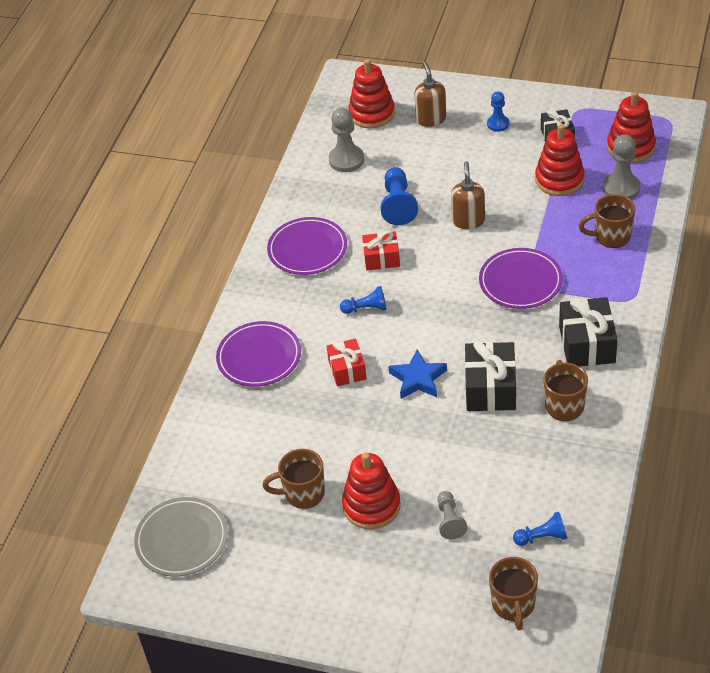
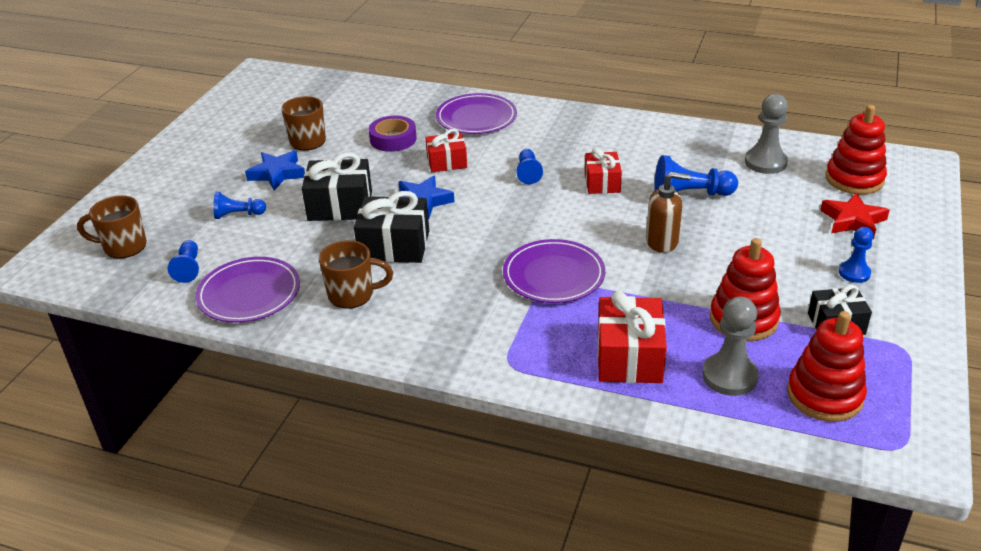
camera: 90 degrees right, 10 degrees down
(182, 539) = (288, 90): grey plate -> none
(301, 419) = (393, 139): none -> purple tape
(307, 249) = (620, 140): purple plate -> purple plate (249, 293)
(371, 506) = (277, 174): red stacking toy -> blue star
(431, 119) = (853, 221): brown soap dispenser -> red star
(449, 520) = (238, 215): grey pawn -> blue pawn
(587, 344) = (440, 319): black gift -> black gift (340, 206)
(611, 236) = (629, 357): brown mug -> red gift

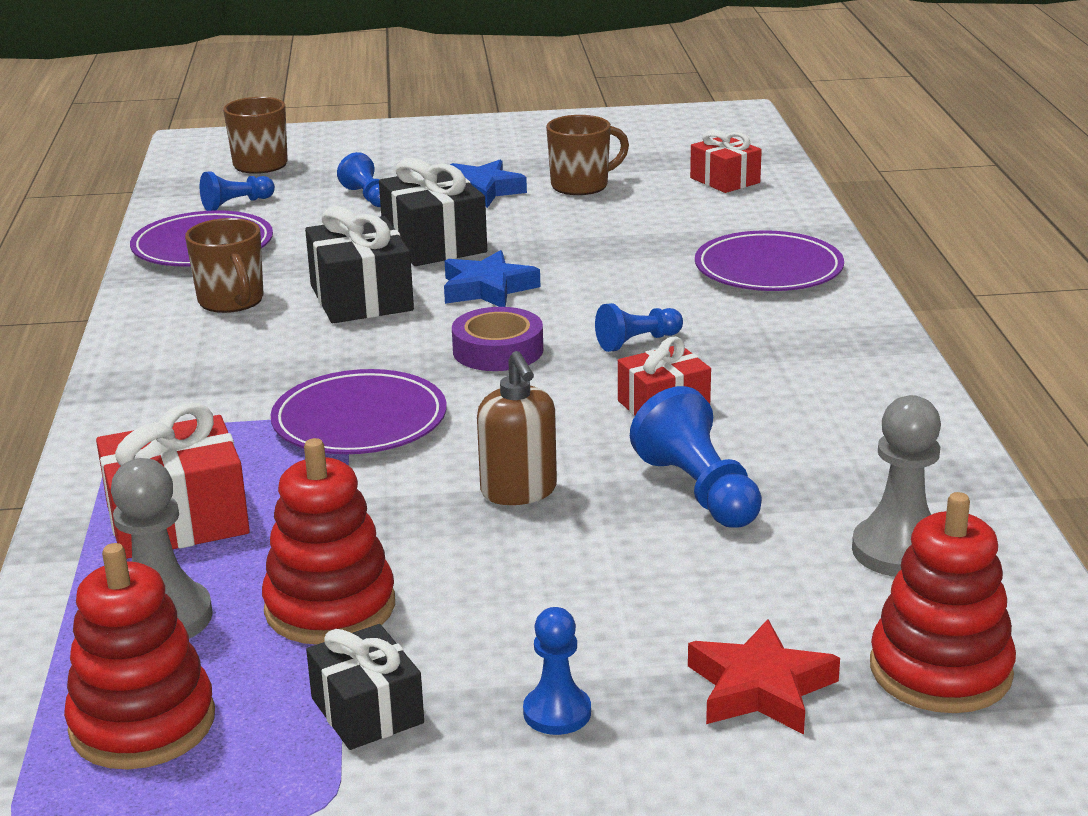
camera: 65 degrees right, 10 degrees down
(393, 139) = (640, 231): purple tape -> purple tape (498, 350)
(447, 162) = (611, 279): red gift -> red gift (725, 180)

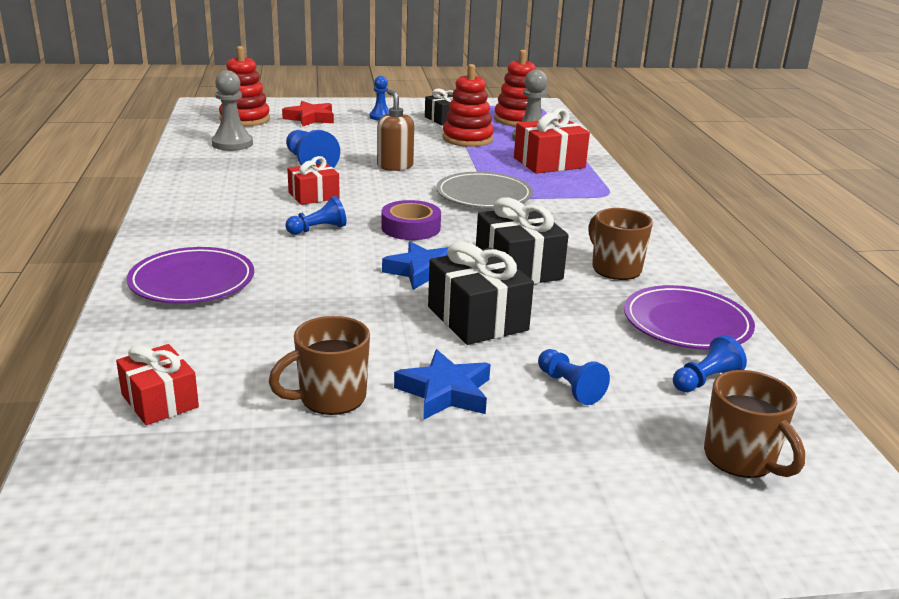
camera: 175 degrees right, 0 degrees up
(359, 420) = (484, 195): purple plate -> grey plate

